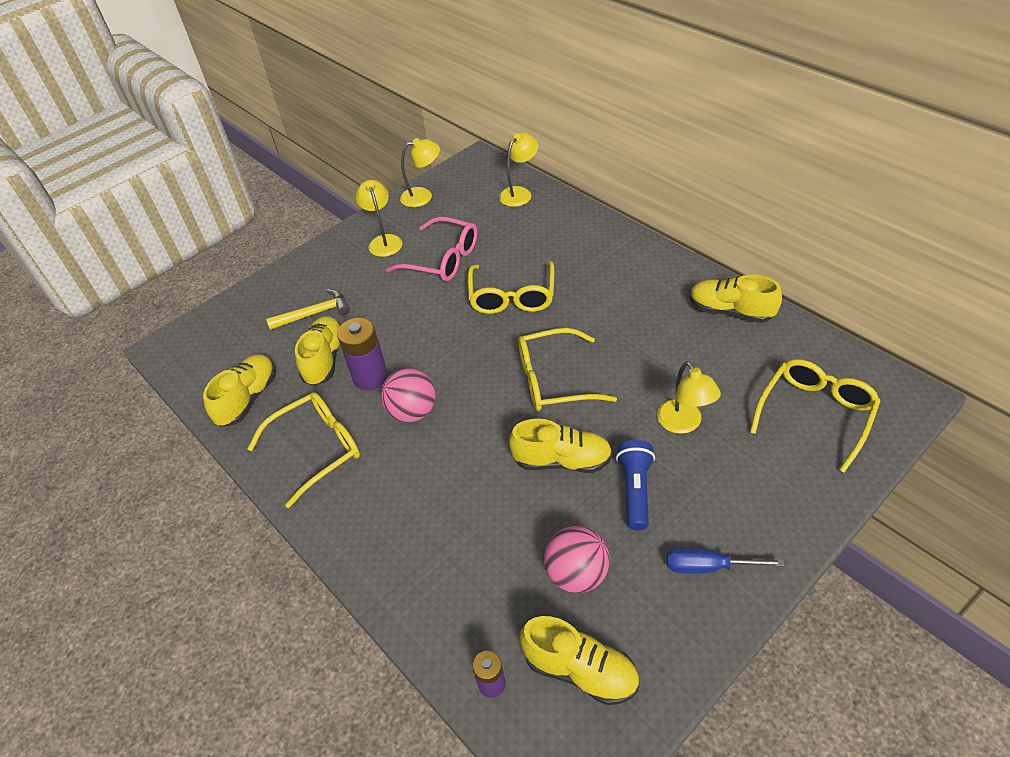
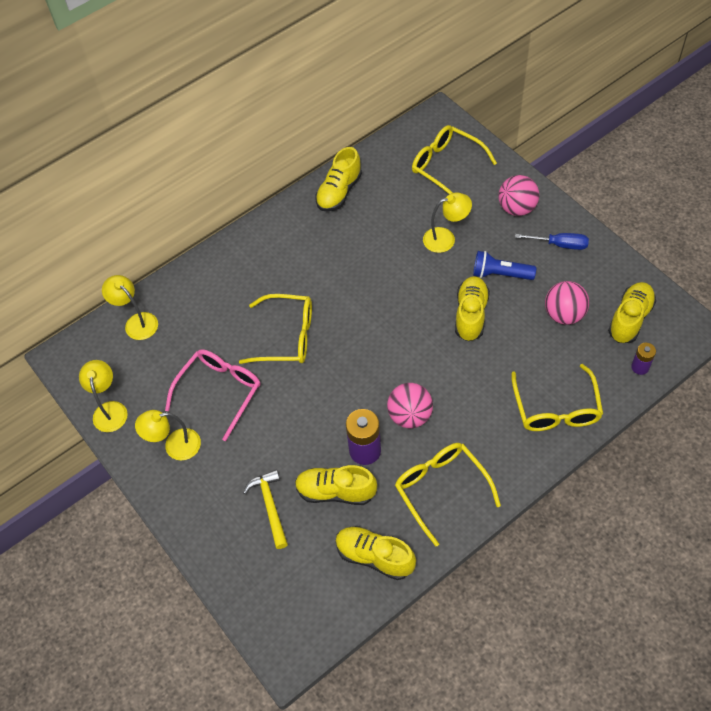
camera: 85 degrees left, 10 degrees up
(554, 380) = (391, 313): yellow glasses -> yellow glasses (556, 408)
(707, 566) = (560, 245): blue screwdriver -> blue screwdriver turned 90 degrees counterclockwise
(763, 505) = (517, 208): none -> pink ball

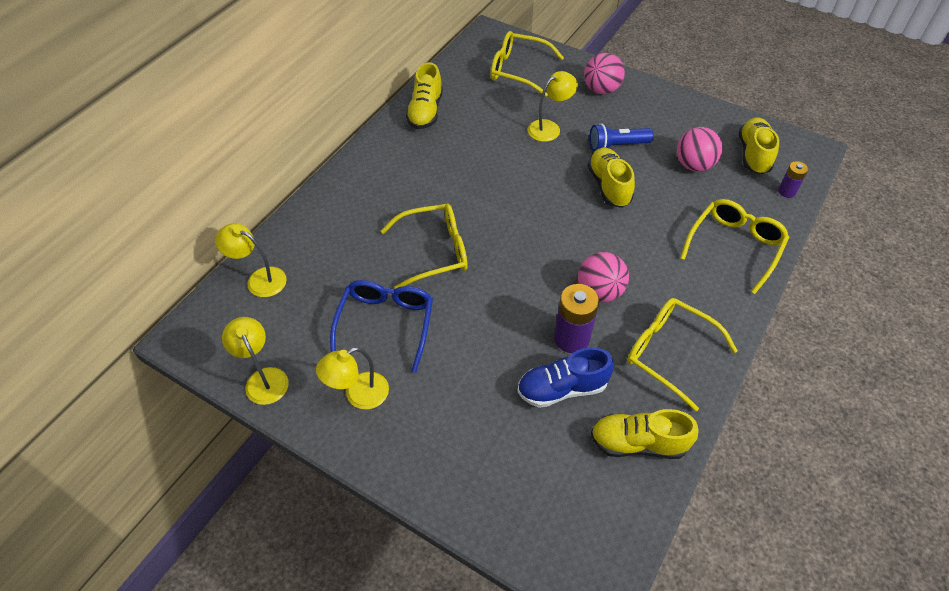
camera: 25 degrees left, 5 degrees down
(219, 392) = (385, 324): pink glasses -> blue glasses
(270, 506) = (498, 427): yellow hammer -> none
(336, 491) = (562, 388): yellow shoe -> blue shoe
(556, 408) = (734, 246): yellow glasses -> yellow glasses turned 120 degrees counterclockwise
(560, 245) = (657, 110): blue screwdriver -> none

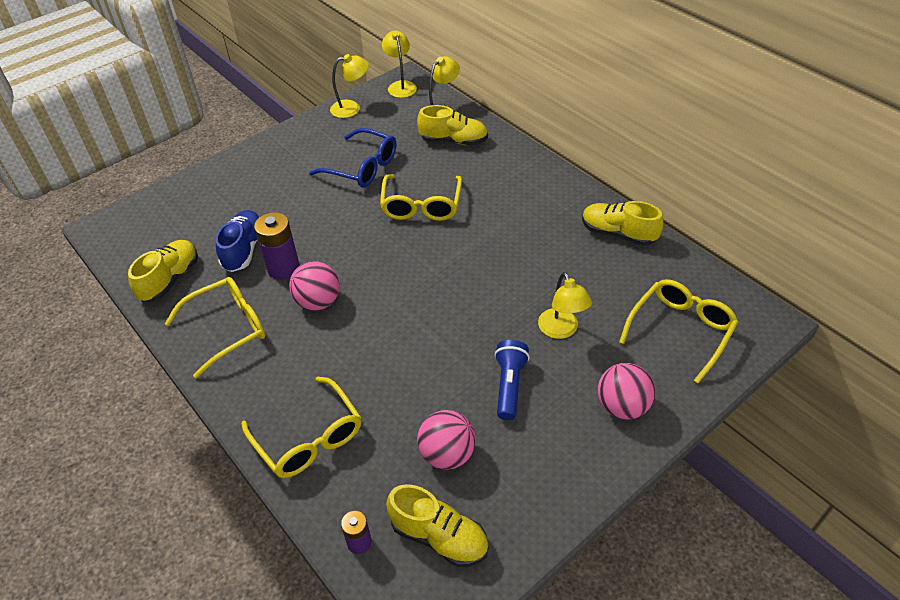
camera: 110 degrees right, 5 degrees down
(358, 395) = (310, 147): yellow lamp -> yellow lamp (401, 86)
(609, 186) = (447, 355): yellow shoe -> yellow shoe (453, 141)

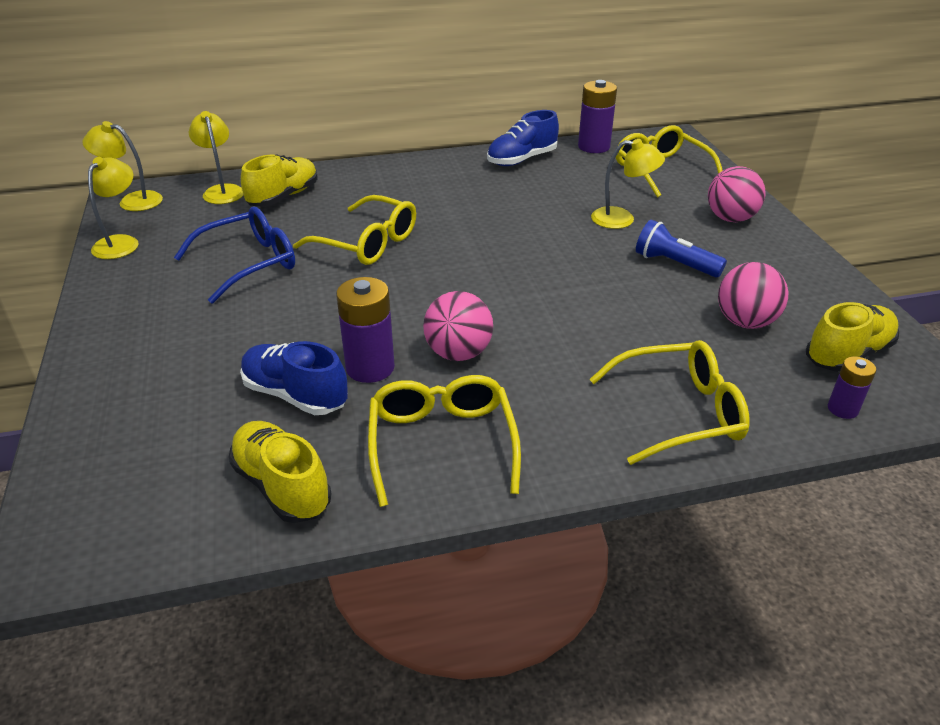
camera: 65 degrees left, 10 degrees down
(618, 233) = (522, 160): yellow shoe -> blue shoe
(688, 270) = (594, 147): none -> purple battery

